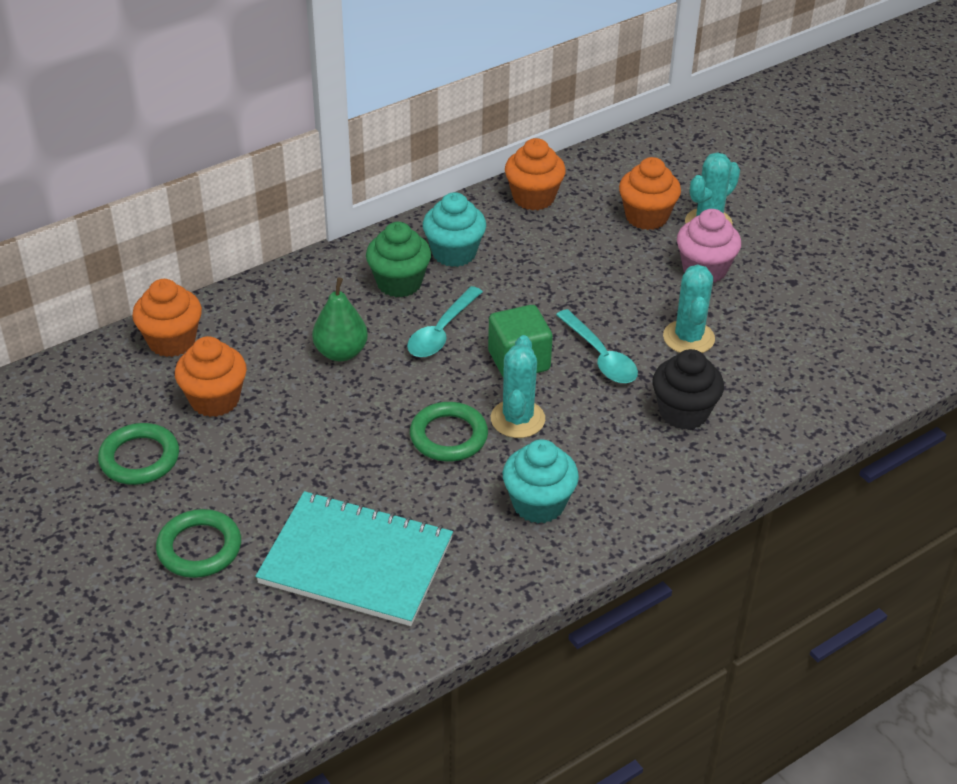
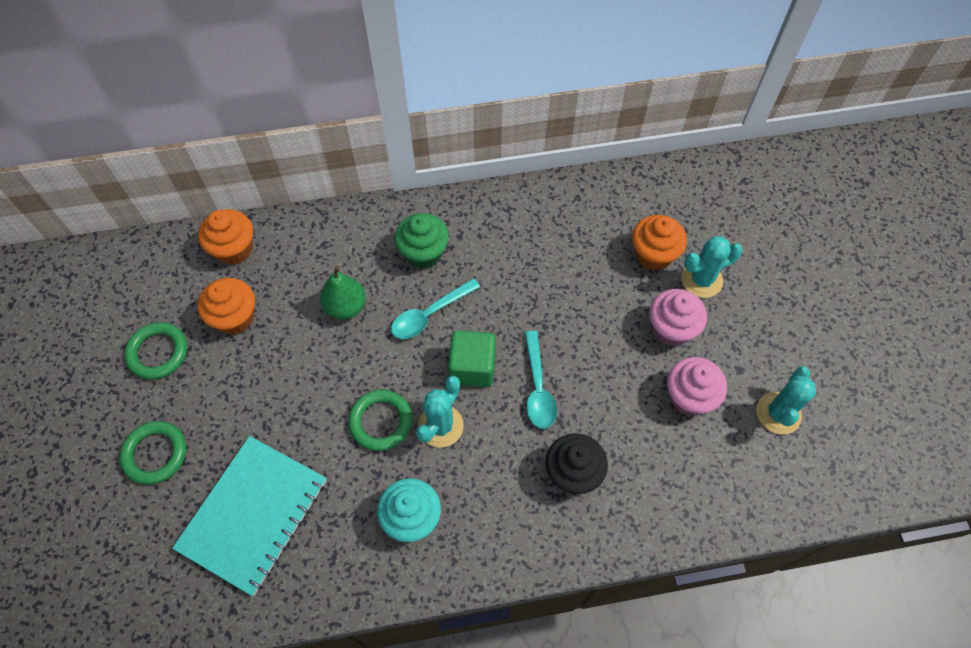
camera: 25 degrees right, 20 degrees up
(356, 561) = (253, 514): turquoise notebook -> turquoise notebook turned 75 degrees clockwise
(454, 253) = (480, 238): turquoise cupcake -> none
(533, 198) = (572, 202): orange cupcake -> none
(688, 338) = (619, 396): turquoise cactus -> turquoise cactus (778, 413)
(758, 317) = (689, 397): none -> pink cupcake

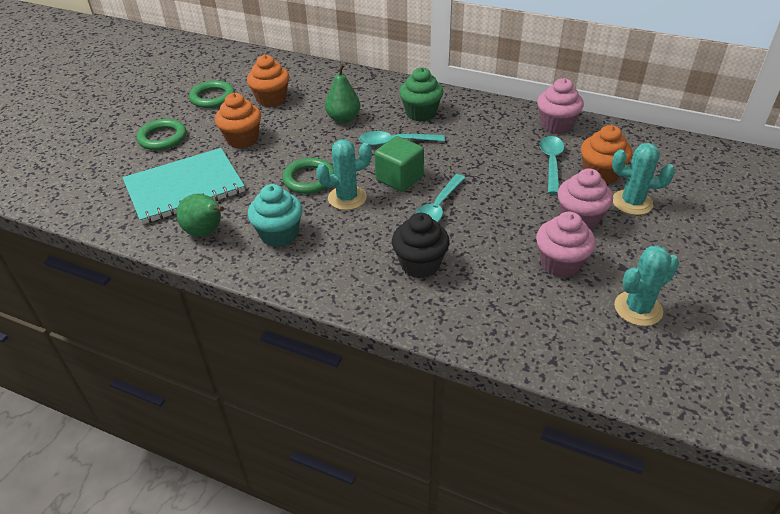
camera: 35 degrees right, 20 degrees down
(234, 249) = (302, 72): orange cupcake -> orange cupcake (242, 139)
(333, 562) = (206, 232): none -> green pear
(571, 201) = (556, 125): none -> pink cupcake
(601, 262) = (551, 163): none -> turquoise spoon

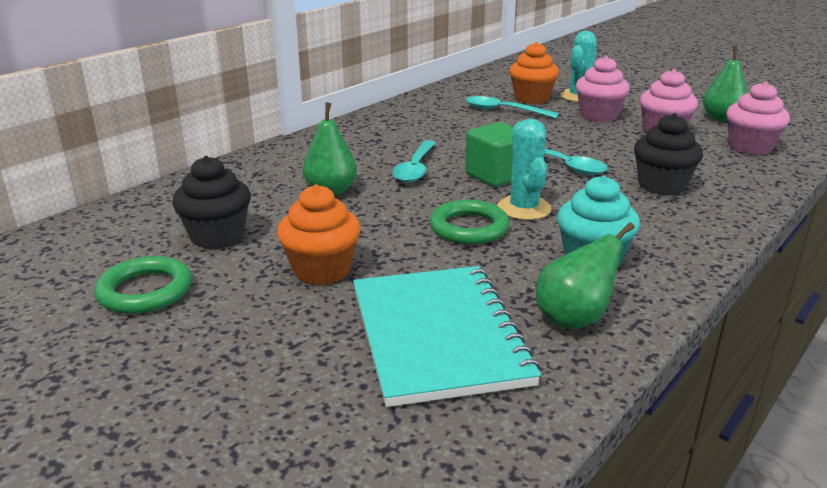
camera: 75 degrees left, 15 degrees down
(162, 138) = (244, 356): green ring -> none
(271, 99) = (217, 236): orange cupcake -> black cupcake
(421, 113) = (360, 148): green cupcake -> none
(556, 125) = (438, 99): pink cupcake -> pink cupcake (750, 147)
(638, 308) = (721, 118): turquoise cactus -> green pear

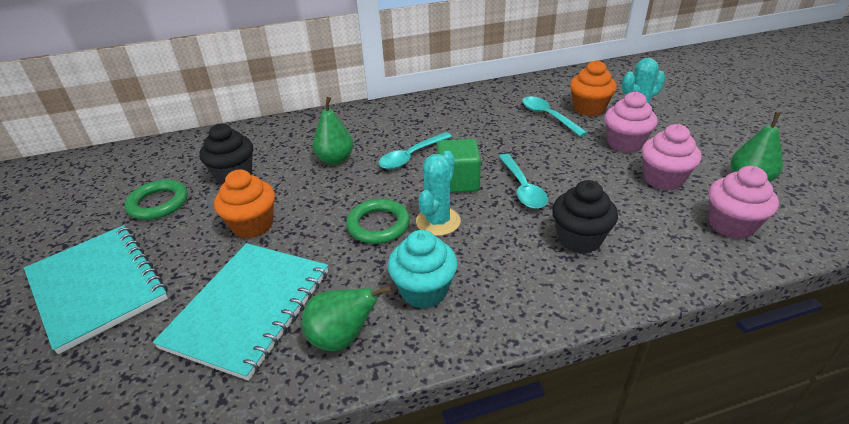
camera: 35 degrees right, 10 degrees up
(192, 393) = (97, 287): none -> turquoise notebook

